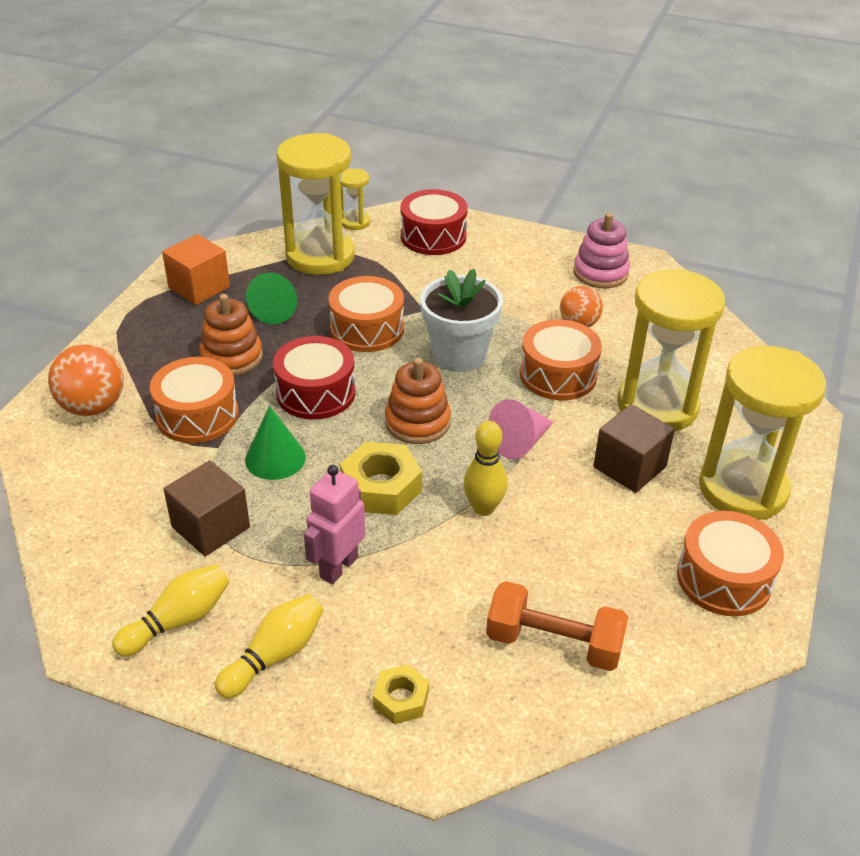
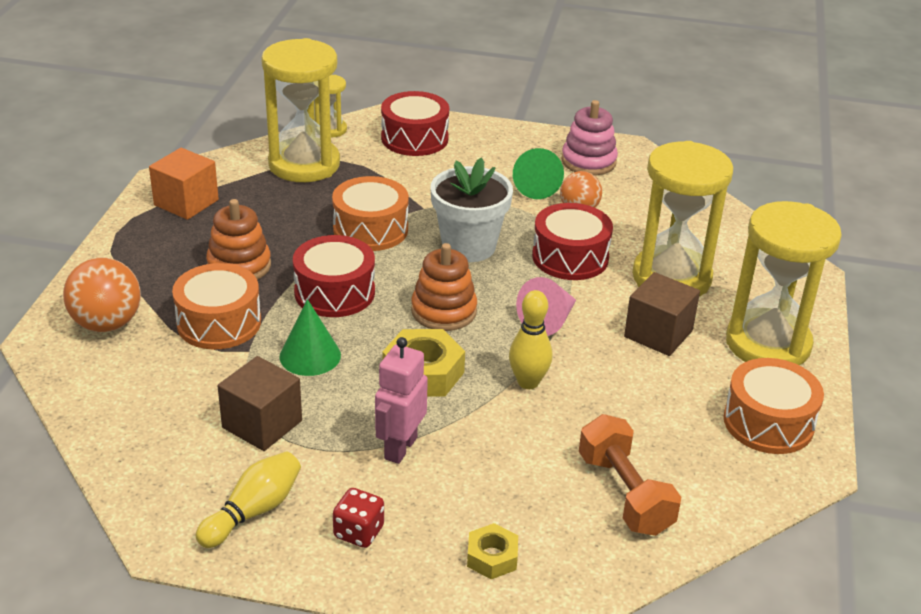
camera: 10 degrees left, 5 degrees down
(275, 655) = (359, 532): yellow bowling pin -> red dice
(277, 310) = (273, 218): green cone -> green cone (536, 186)
(554, 643) = (624, 494): orange dumbbell -> orange dumbbell turned 60 degrees clockwise
(558, 375) = (570, 257): orange drum -> red drum

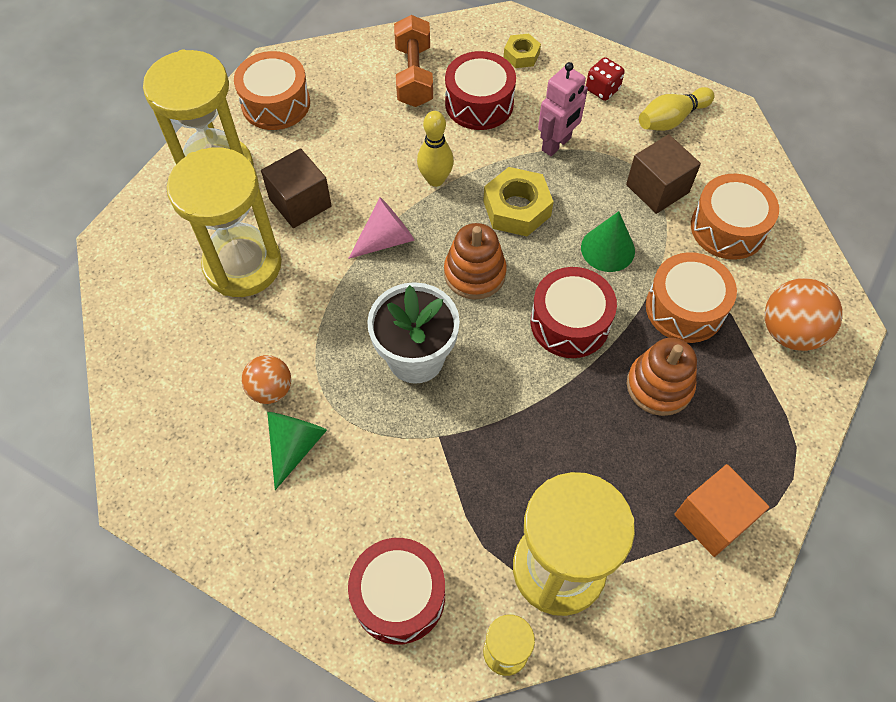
camera: 160 degrees left, 25 degrees up
(370, 229) = (509, 412): orange drum -> orange drum (728, 228)
(570, 257) = (322, 316): red drum -> red drum (479, 103)
(588, 161) = (205, 481): pink stacking toy -> none

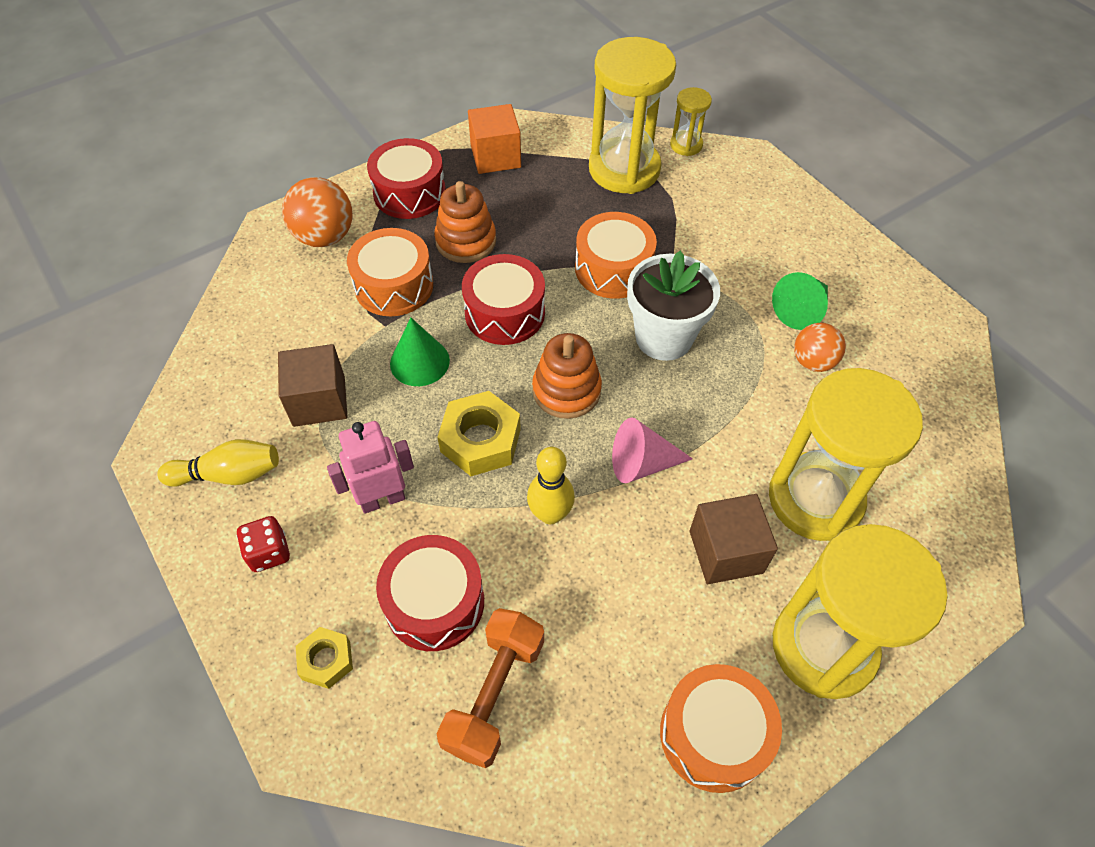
camera: 155 degrees left, 5 degrees down
(399, 596) = (748, 193): red drum -> red drum (409, 193)
(728, 228) = (289, 335): orange drum -> orange drum (613, 269)

